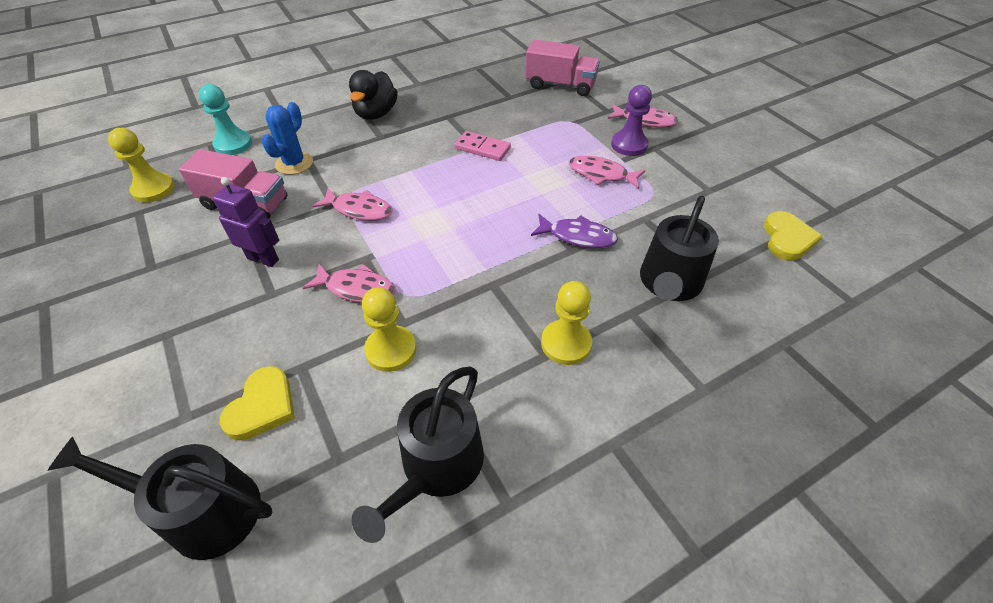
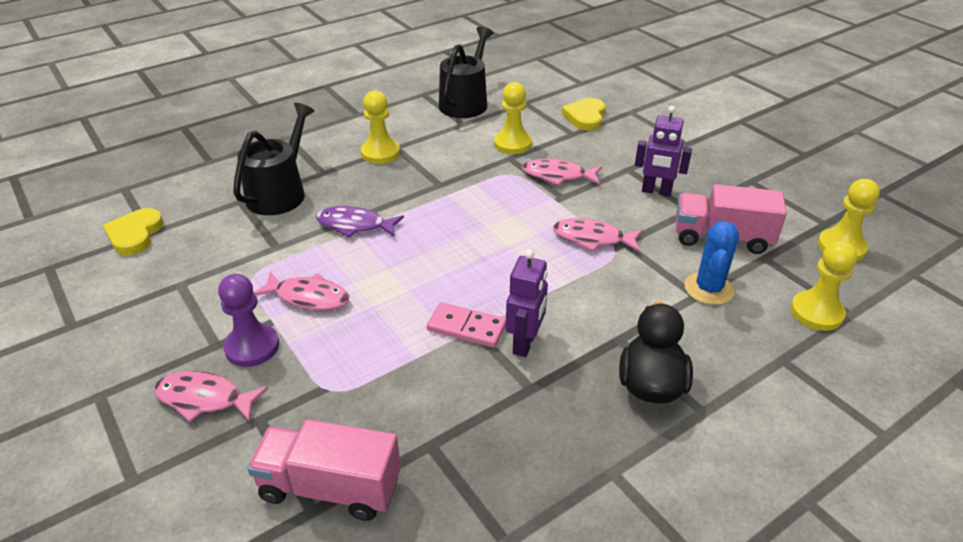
camera: 175 degrees right, 10 degrees down
(203, 510) = (588, 85): black watering can -> none
(233, 144) = (816, 312): turquoise pawn -> yellow pawn
(445, 137) = (525, 343): none -> purple robot

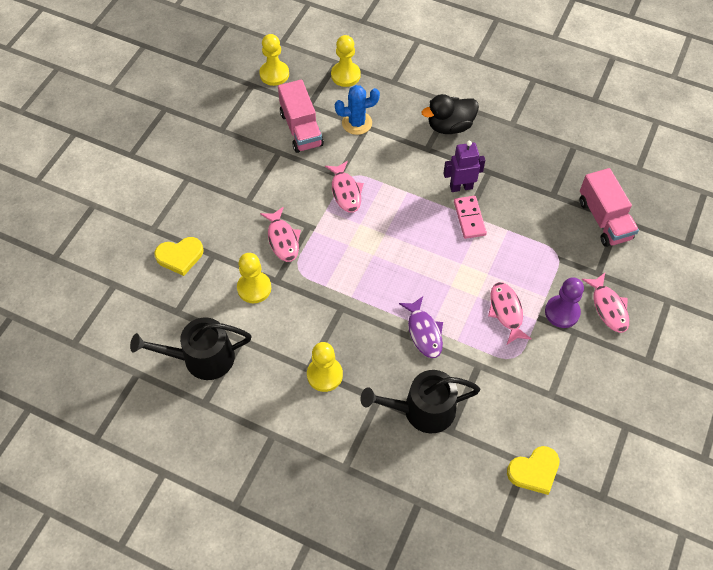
camera: 120 degrees left, 20 degrees up
(656, 191) = (268, 176): purple robot -> none

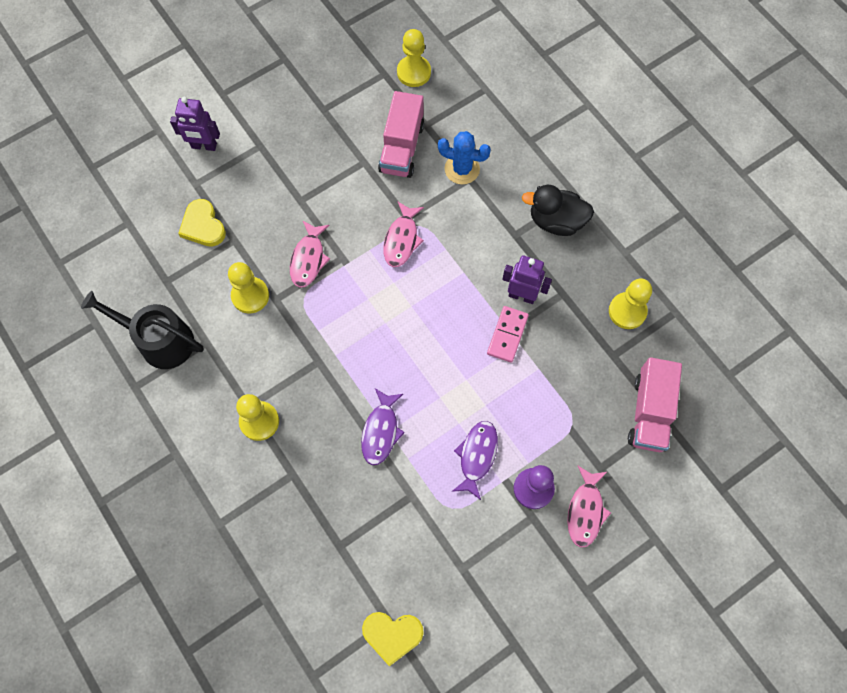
camera: 30 degrees right, 10 degrees up
(141, 199) = (204, 146): none -> purple robot
(180, 256) = (203, 226): yellow heart -> yellow heart turned 45 degrees clockwise
(345, 75) = (485, 109): yellow pawn -> yellow pawn (627, 311)
(422, 410) = (327, 510): black watering can -> none
(506, 312) = (477, 456): pink fish -> purple fish

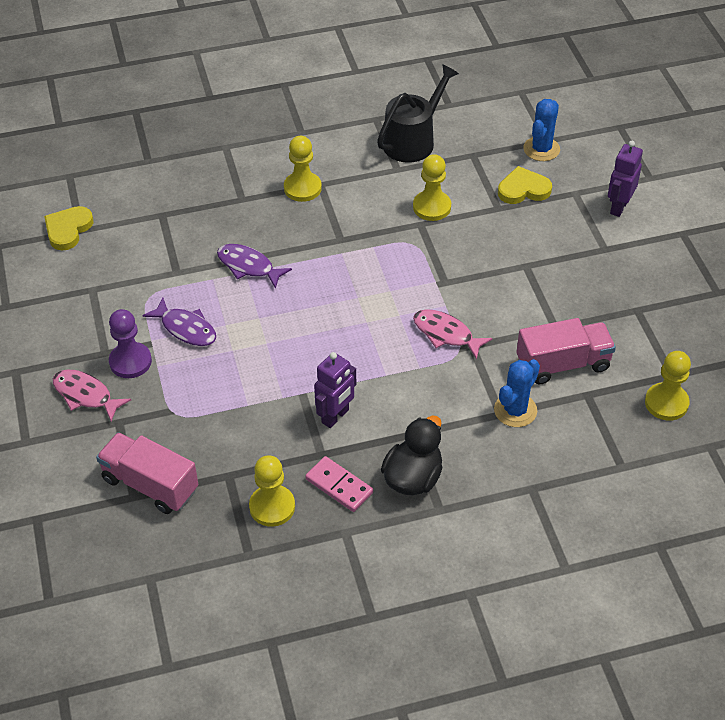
camera: 110 degrees right, 20 degrees down
(142, 224) = (541, 149): none -> blue cactus
(308, 259) = (454, 256): pink fish -> none
(401, 148) = (563, 364): pink truck -> pink truck turned 135 degrees clockwise
(507, 335) = (297, 390): pink domino -> pink domino (339, 486)

